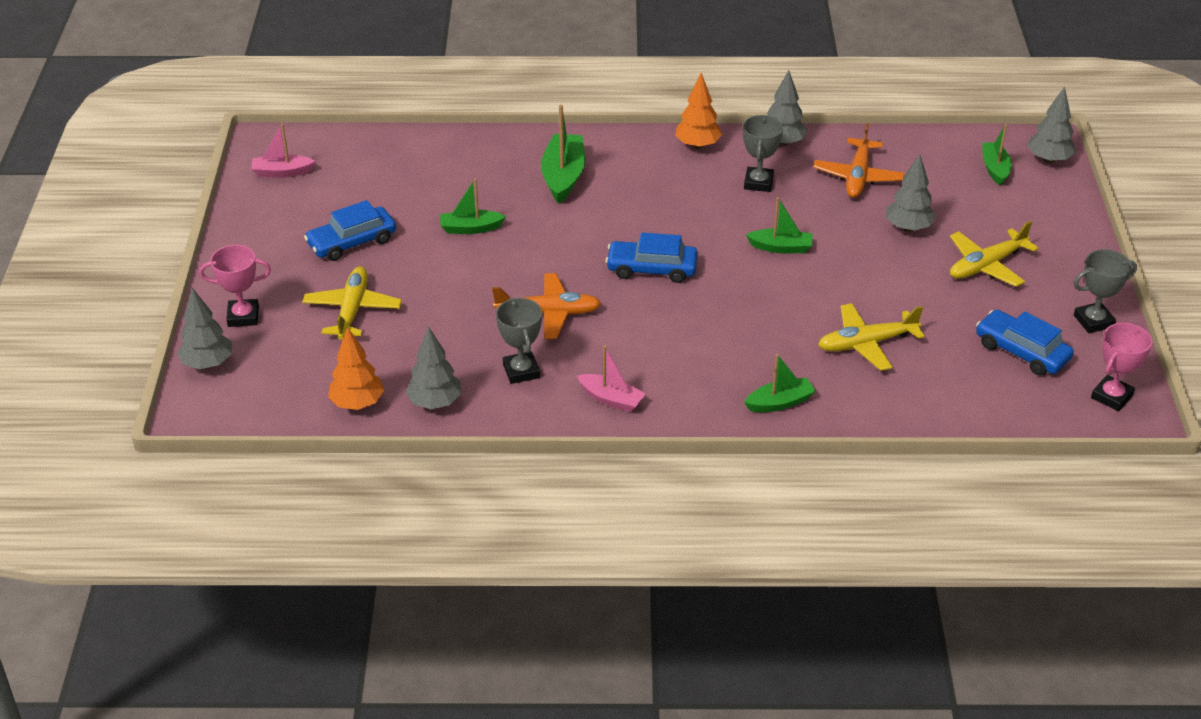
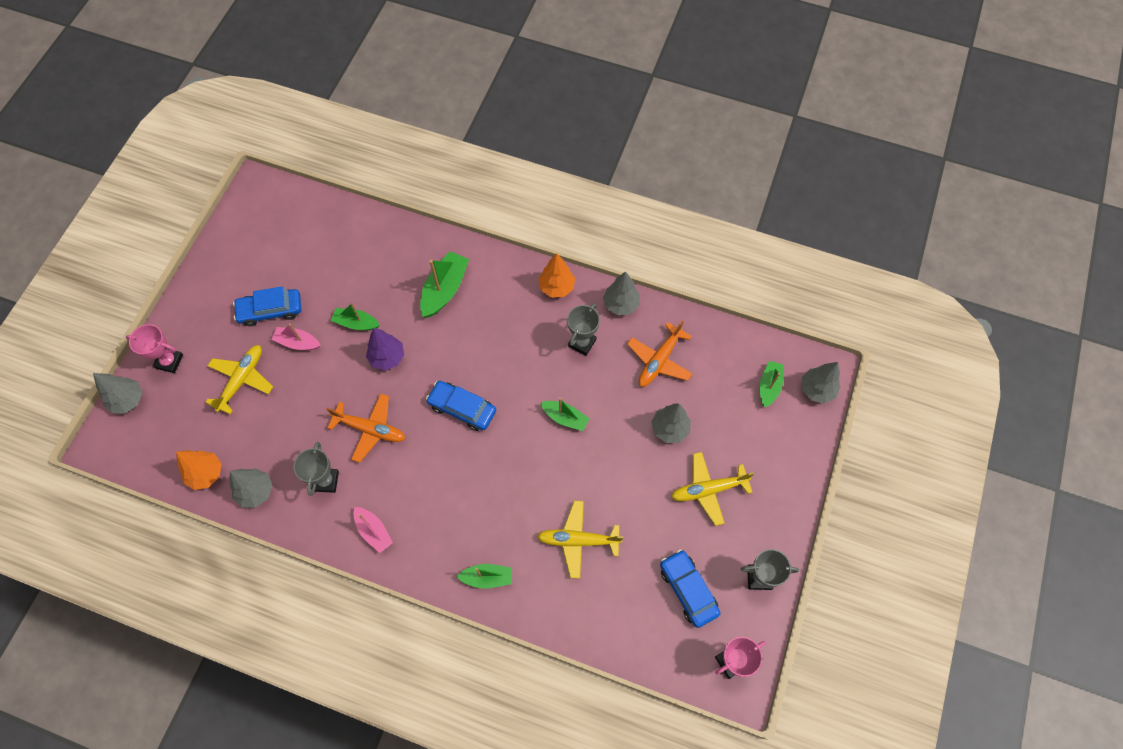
camera: 20 degrees right, 25 degrees up
(282, 172) = (255, 222): pink boat -> pink boat (297, 342)
(529, 248) = (387, 357): none -> purple tree

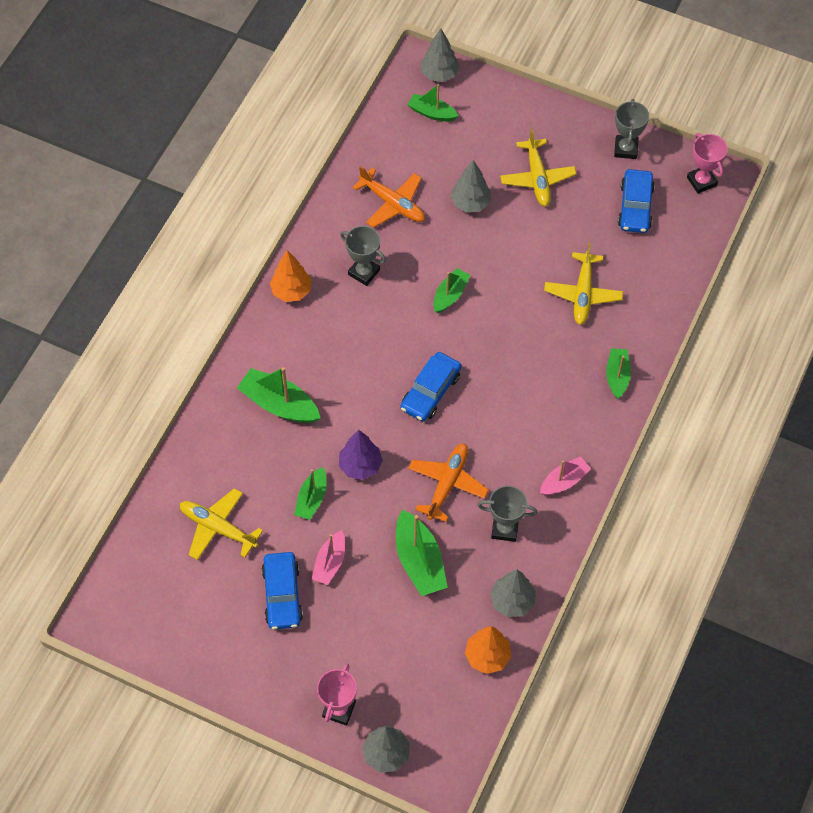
camera: 85 degrees left, 5 degrees down
(242, 380) = (372, 623): yellow plane -> yellow plane (218, 528)
(297, 412) = (419, 561): none -> green boat
(620, 304) = (321, 232): grey tree -> none
(688, 590) = (635, 207): blue car -> blue car turned 60 degrees counterclockwise

